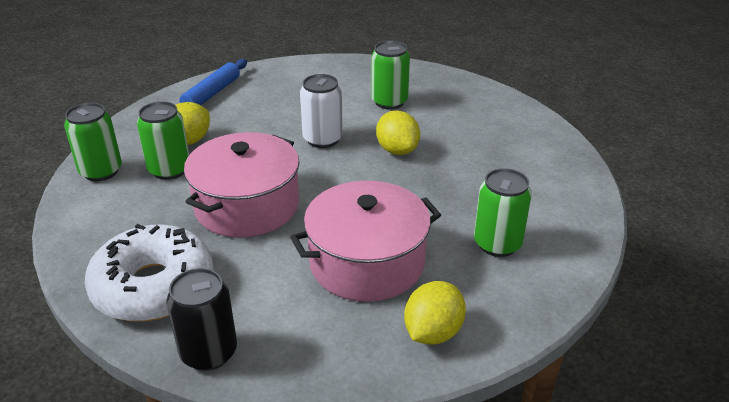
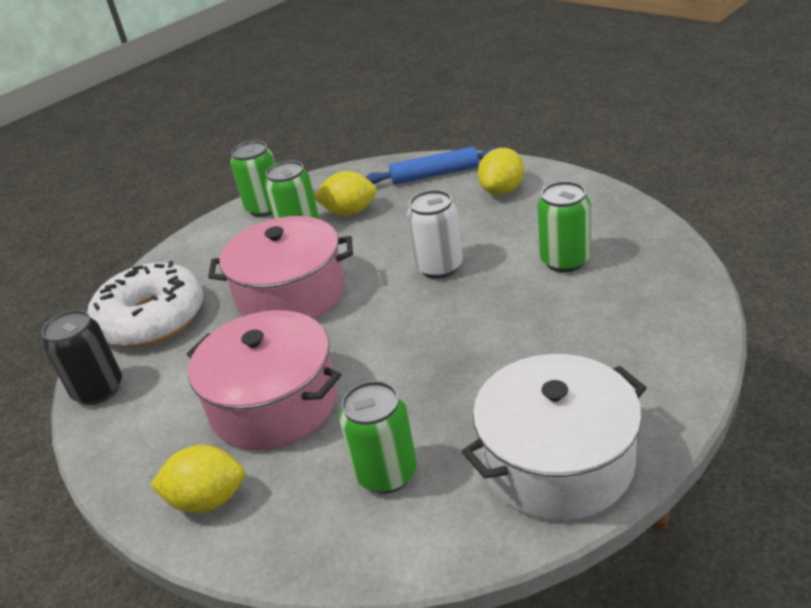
camera: 60 degrees right, 0 degrees up
(397, 150) = (478, 317): yellow lemon -> yellow lemon (502, 190)
(555, 184) = (557, 462): none -> white pot

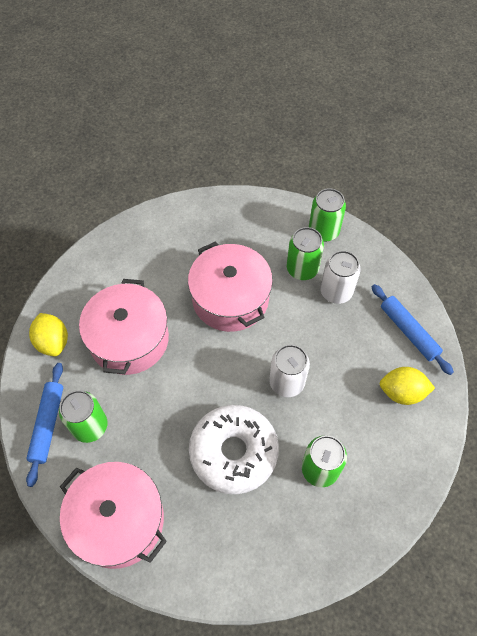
camera: 60 degrees right, 25 degrees up
(98, 390) = (118, 238): black can -> none
(152, 319) = (184, 229): white donut -> white donut (233, 452)
(349, 212) = (336, 292): yellow lemon -> white can
(351, 530) = (47, 425): none -> blue rolling pin
(557, 462) = (118, 520): white pot -> pink pot

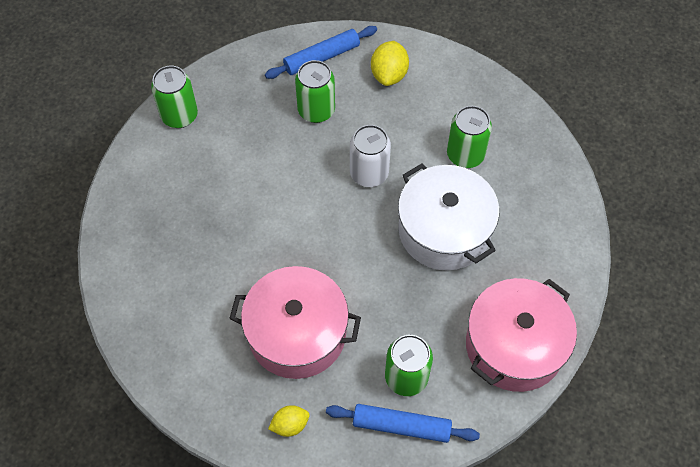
camera: 85 degrees left, 0 degrees up
(53, 342) = (290, 425): yellow lemon -> yellow lemon, size x0.65
(230, 298) = (256, 220): pink pot -> none
(233, 452) = (444, 230): white donut -> white pot
(302, 269) = (228, 143): green can -> green can (316, 110)
(336, 292) = (263, 114): white can -> none

